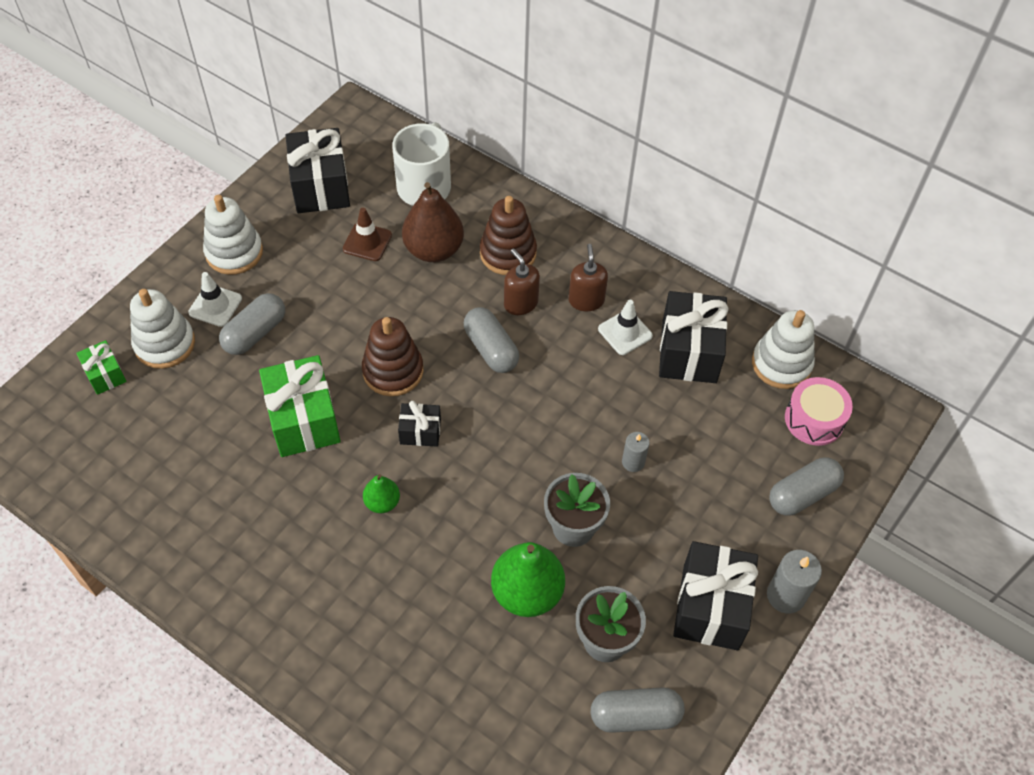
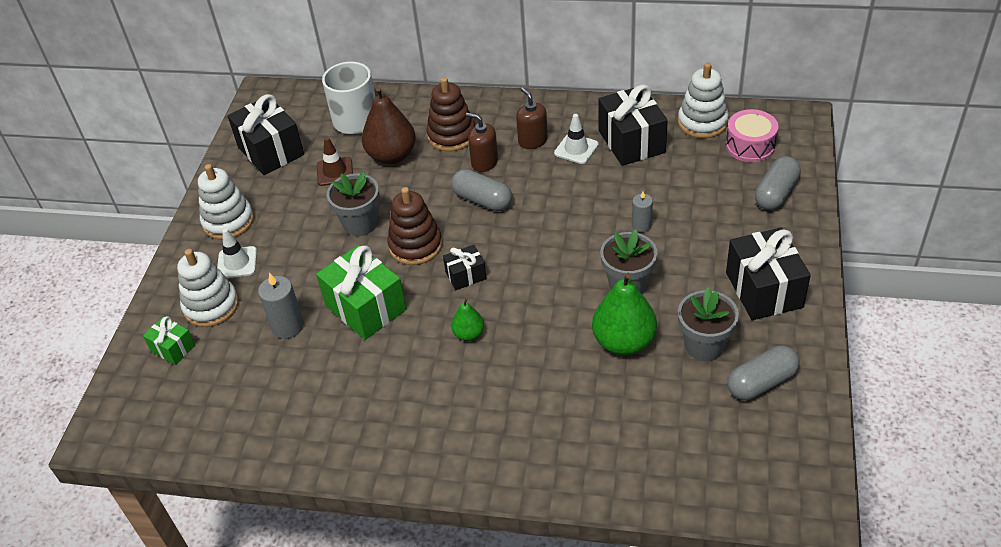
camera: 20 degrees left, 10 degrees down
(255, 333) = (284, 267): grey capsule -> none
(355, 318) = (360, 224): none -> grey flower pot
(785, 595) = (810, 259): grey candle -> grey candle (288, 326)

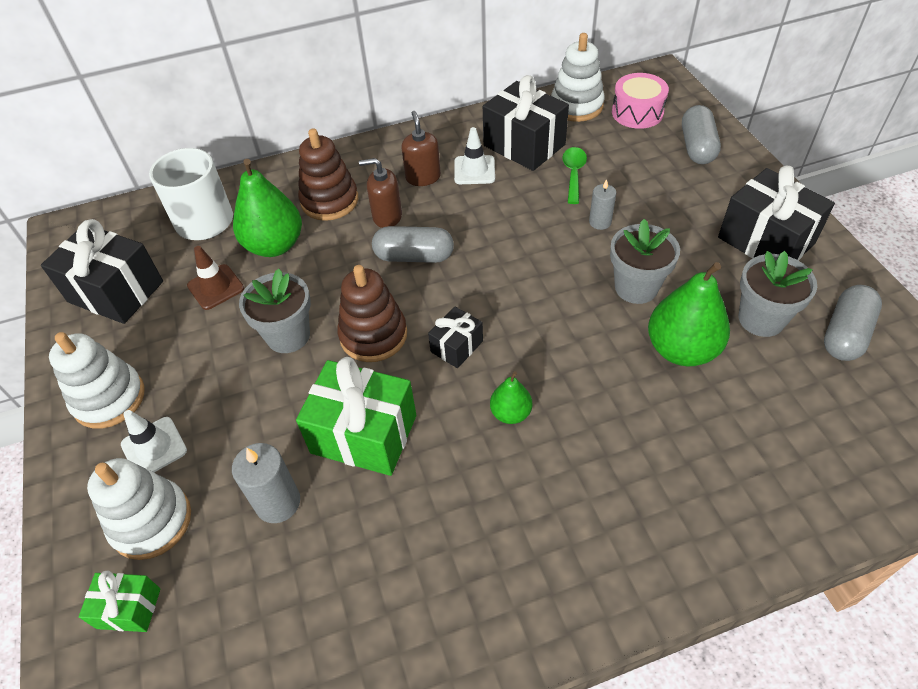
camera: 30 degrees left, 5 degrees up
(392, 156) = (274, 245): brown pear -> green pear
(533, 141) = (423, 177): brown soap dispenser -> brown soap dispenser turned 45 degrees clockwise
(652, 179) = (573, 173): none -> green spoon

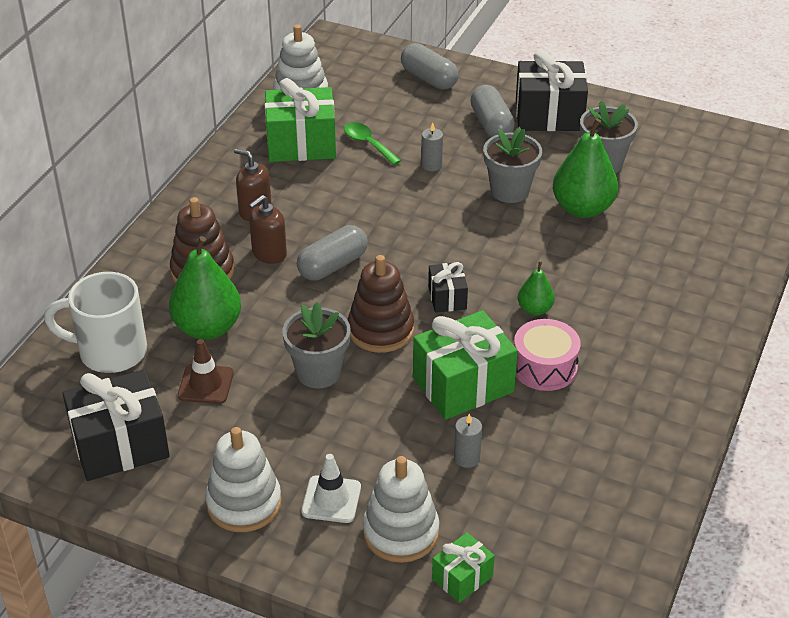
camera: 50 degrees left, 10 degrees down
(278, 502) = (467, 458): grey candle -> grey candle, size x0.64
(474, 170) = (289, 183): white traffic cone -> none
(524, 145) = (301, 144): black gift -> green gift
(637, 112) = (354, 76): pink drum -> pink drum (544, 367)
(845, 334) = (656, 143): grey capsule -> grey capsule (491, 124)

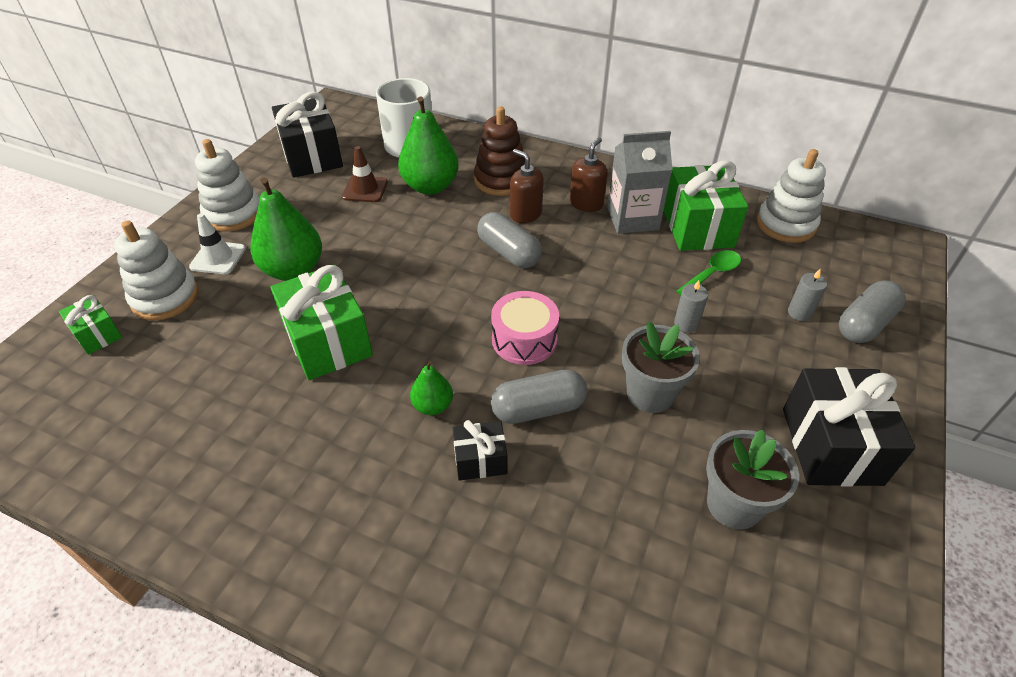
camera: 90 degrees right, 5 degrees up
(284, 182) = (632, 218): none -> grey carton
(318, 372) = (366, 247): grey flower pot -> none
(380, 330) = (415, 285): brown stacking toy -> none
(447, 298) = (457, 332): black gift -> black gift (480, 460)
(467, 458) = (232, 341): grey candle -> grey candle (799, 313)
(491, 124) = (786, 381): grey capsule -> grey capsule (538, 408)
(544, 367) = (339, 409): pink drum -> pink drum (524, 339)
(582, 209) = (625, 469): green pear -> green pear (293, 270)

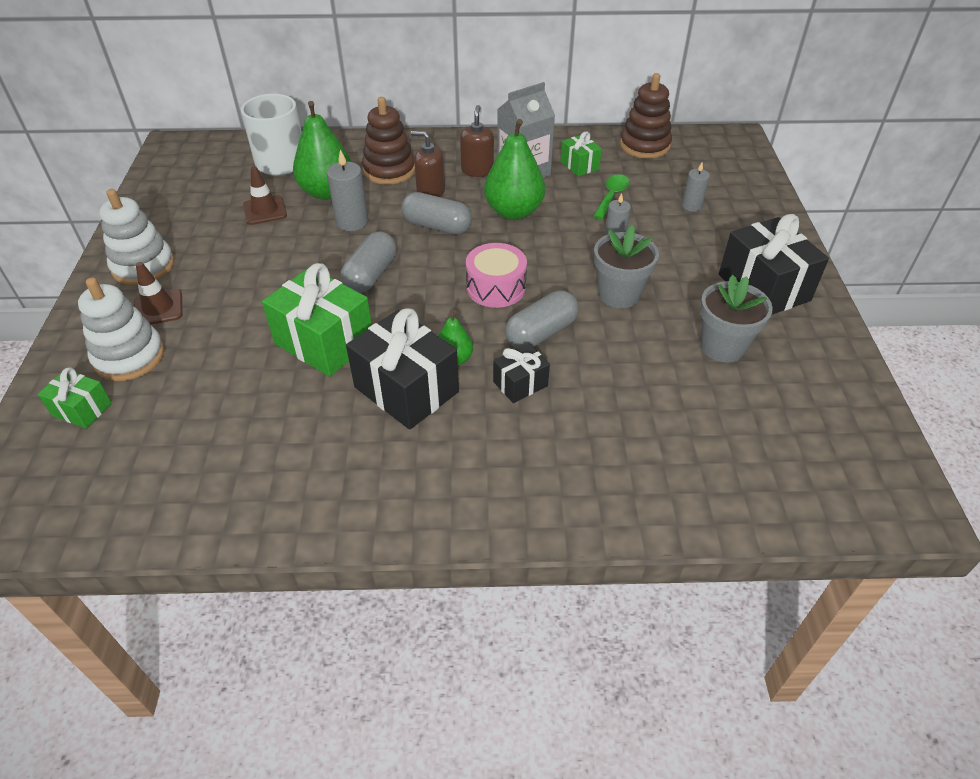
camera: 25 degrees left, 0 degrees up
(218, 258) = (158, 308): white traffic cone -> brown traffic cone
(293, 270) = (245, 296): green pear -> green pear (514, 212)
(312, 156) = (187, 196): black gift -> black gift (406, 389)
(433, 224) = (352, 222): none -> grey candle
(697, 227) = (579, 165): green gift -> green gift, size x0.52
(786, 224) = (644, 145): white stacking toy -> brown stacking toy
(864, 324) = (740, 200): grey capsule -> grey capsule (371, 275)

